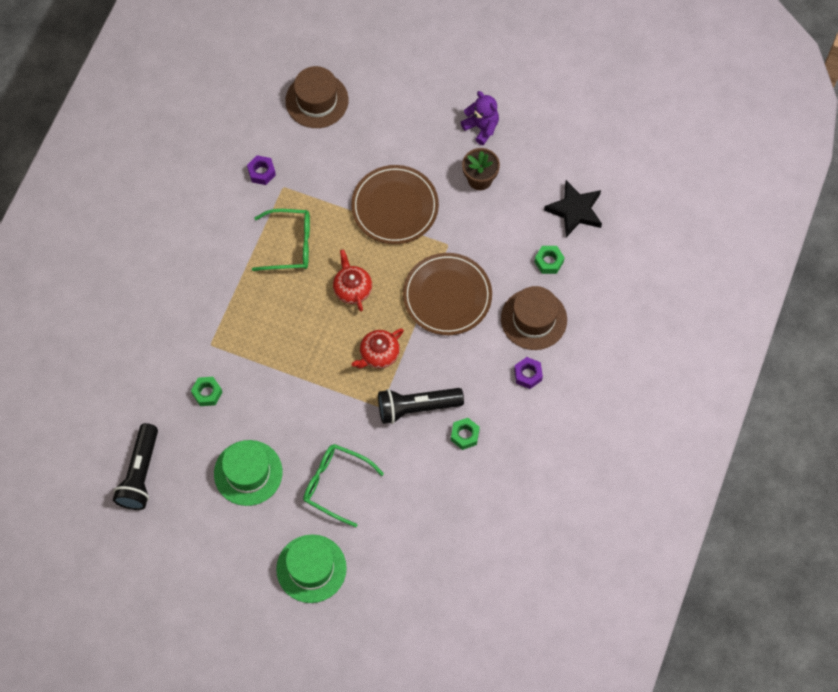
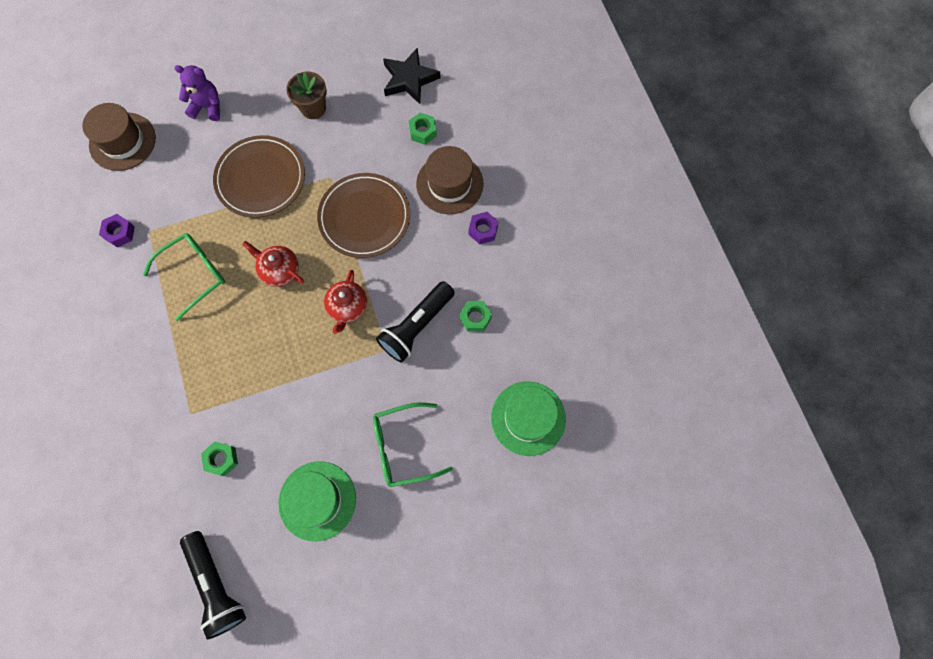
camera: 40 degrees left, 5 degrees up
(311, 568) = (444, 539): green hat -> green hat (528, 418)
(481, 127) = (281, 69): purple teddy bear -> purple teddy bear (207, 107)

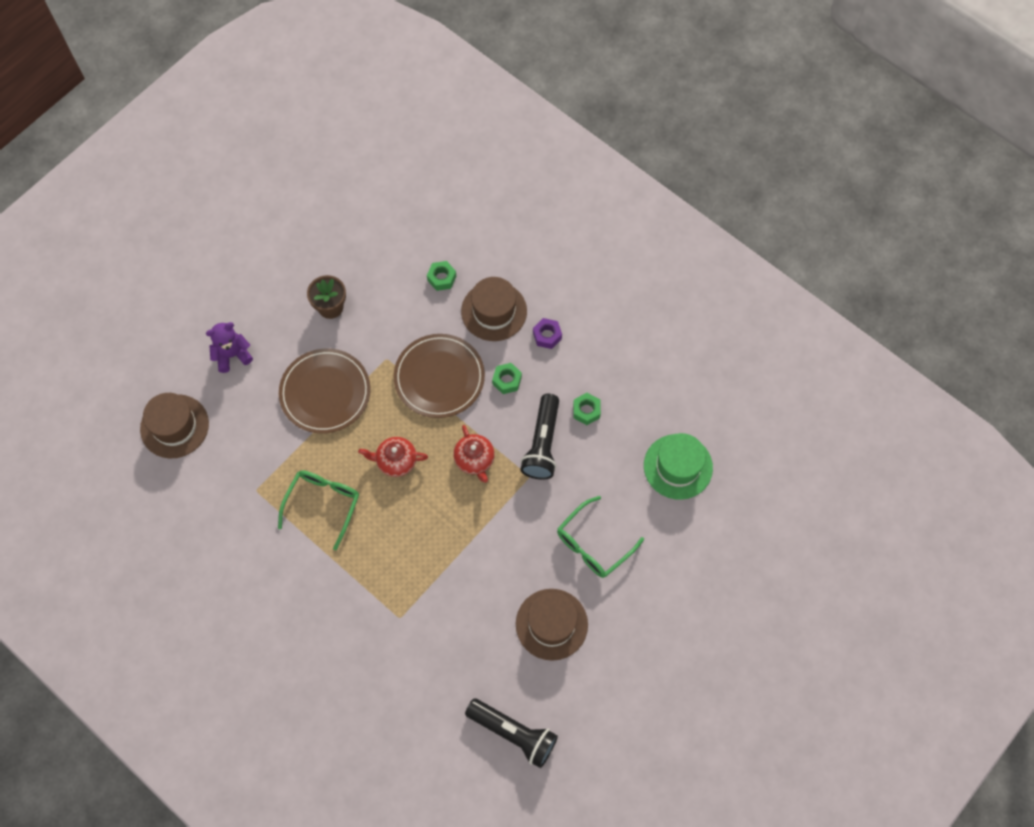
camera: 30 degrees left, 5 degrees down
(120, 233) = (230, 506): purple nut -> none
(222, 459) = (451, 638): green nut -> green nut (507, 380)
(317, 500) = (551, 624): green hat -> brown hat
(409, 79) = (400, 238): black star -> none

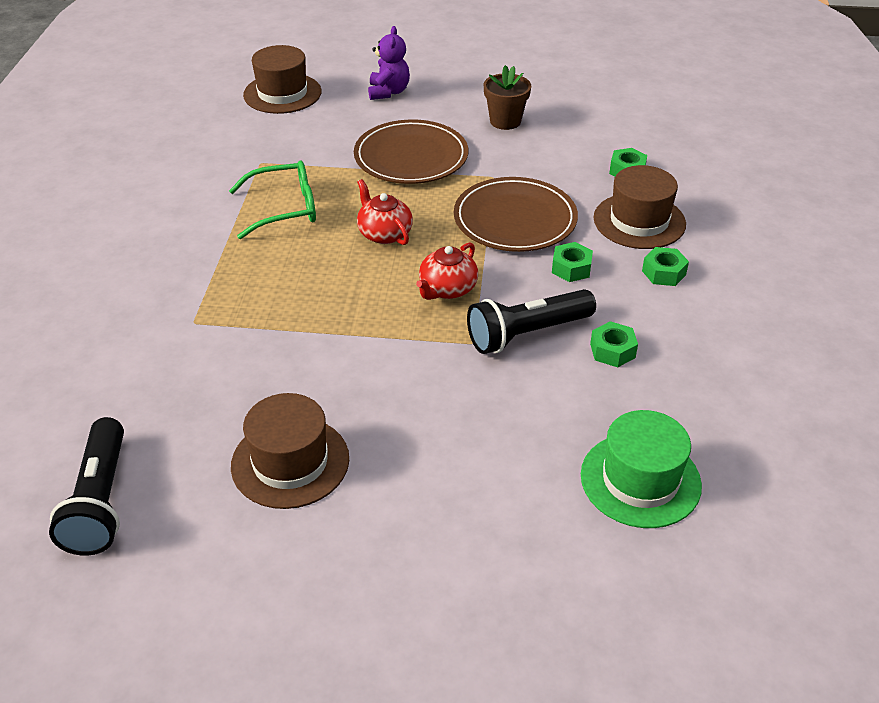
camera: 55 degrees right, 25 degrees down
(232, 355) = (388, 92): purple teddy bear -> purple teddy bear turned 60 degrees clockwise
(547, 336) = (664, 273): purple nut -> green nut
(592, 545) = (439, 447): green glasses -> none

